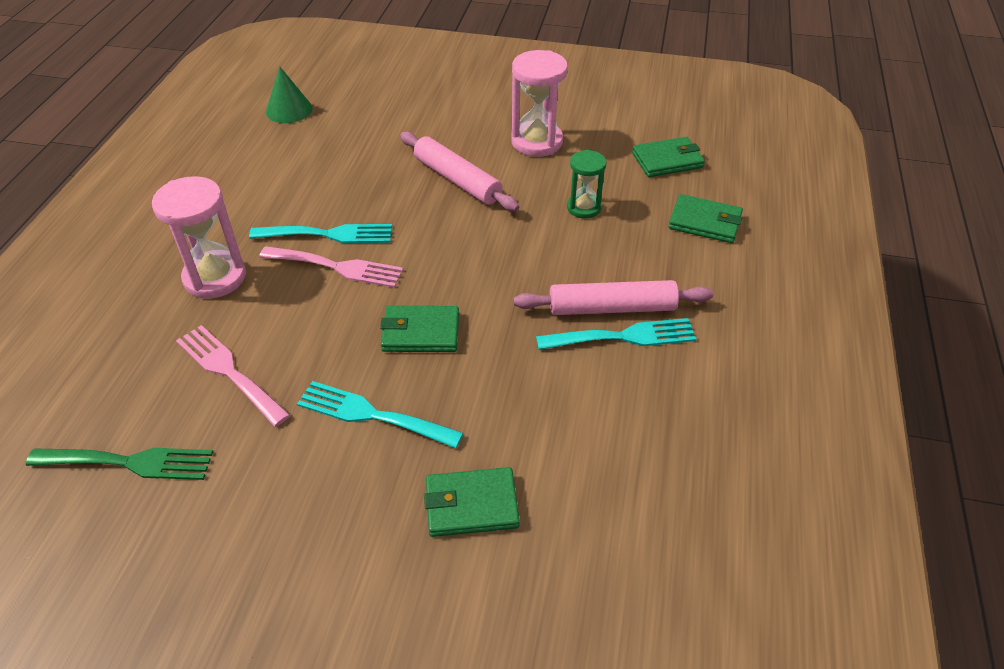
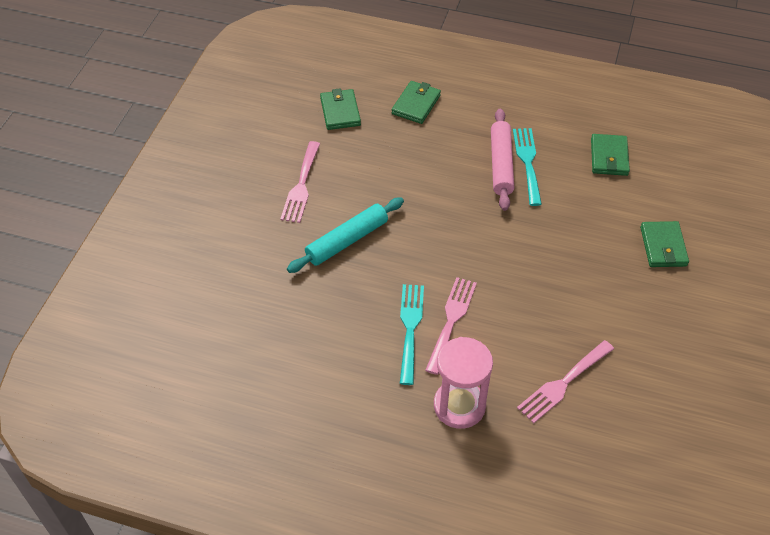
camera: 85 degrees left, 5 degrees up
(129, 462) = (648, 435): green fork -> none
(289, 110) = (209, 371): green cone -> none
(372, 415) = (599, 295): turquoise fork -> none
(420, 332) = (523, 268): green wallet -> green wallet (609, 157)
(457, 180) = (347, 241): pink rolling pin -> turquoise rolling pin
(537, 142) = (301, 185): pink hourglass -> pink fork
(583, 208) = (392, 166): green hourglass -> none

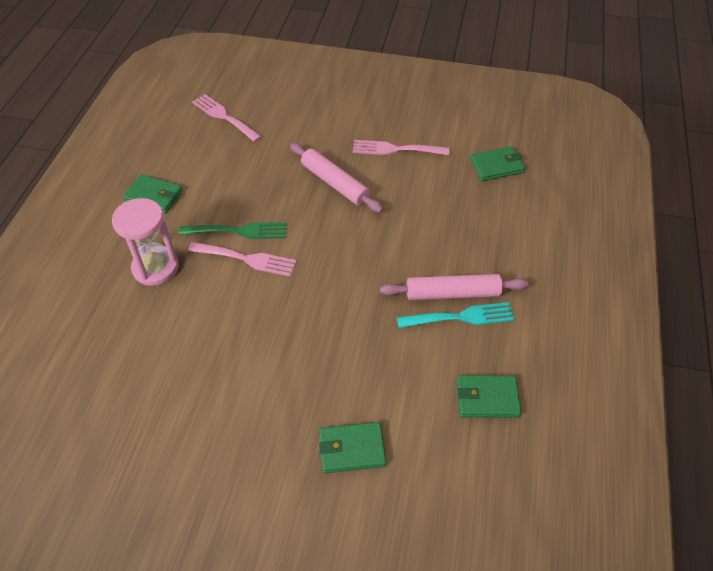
camera: 85 degrees right, 0 degrees up
(347, 241) = (335, 183): turquoise rolling pin -> pink rolling pin
(410, 328) = (239, 231): turquoise fork -> green fork
(416, 104) = (524, 220): green wallet -> green wallet (154, 196)
(563, 383) = (172, 345): pink fork -> pink fork (224, 117)

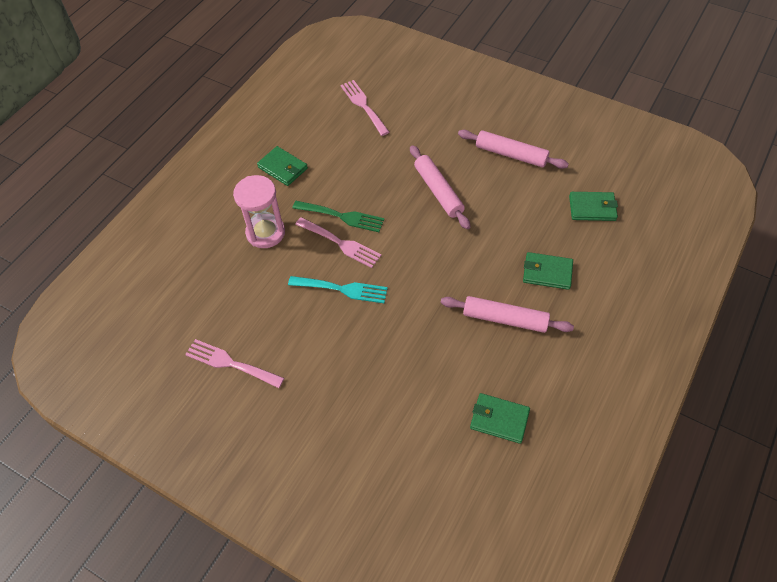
camera: 20 degrees right, 5 degrees up
(352, 449) = (372, 429): green wallet -> green wallet (547, 272)
(396, 133) = (511, 155): none -> pink rolling pin
(396, 149) = (504, 170): pink fork -> pink fork (230, 363)
(461, 317) = (504, 342): turquoise fork -> turquoise fork (342, 289)

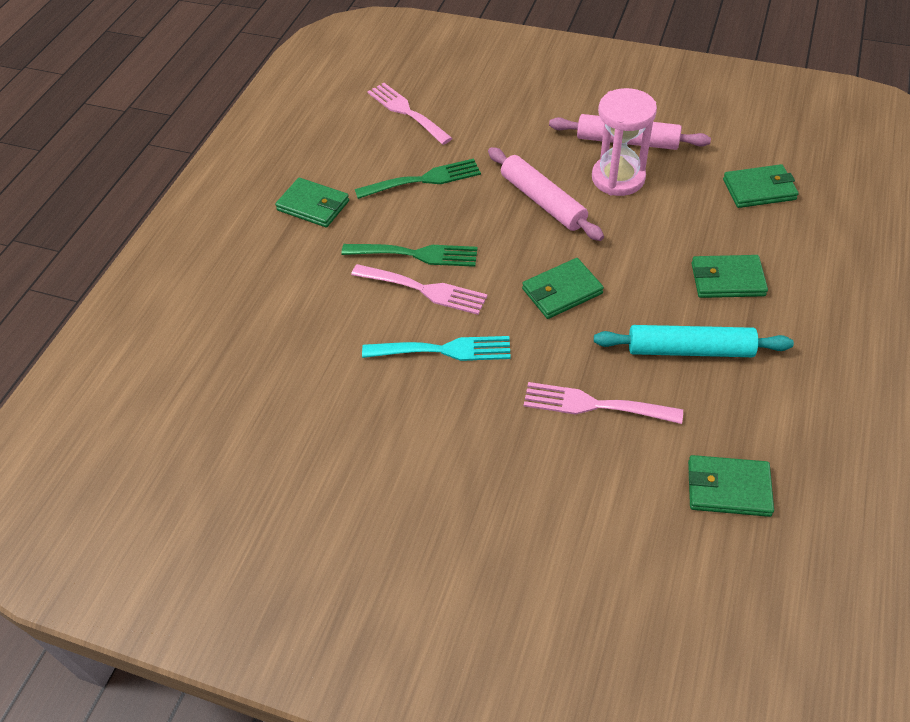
camera: 10 degrees left, 5 degrees down
(230, 363) = (302, 483): pink fork -> pink fork (594, 405)
(265, 233) = (310, 293): pink hourglass -> pink hourglass (618, 178)
(362, 161) = (424, 179): none -> green fork
(432, 261) = (562, 291): none -> green wallet
(505, 319) = (689, 349): pink rolling pin -> turquoise rolling pin

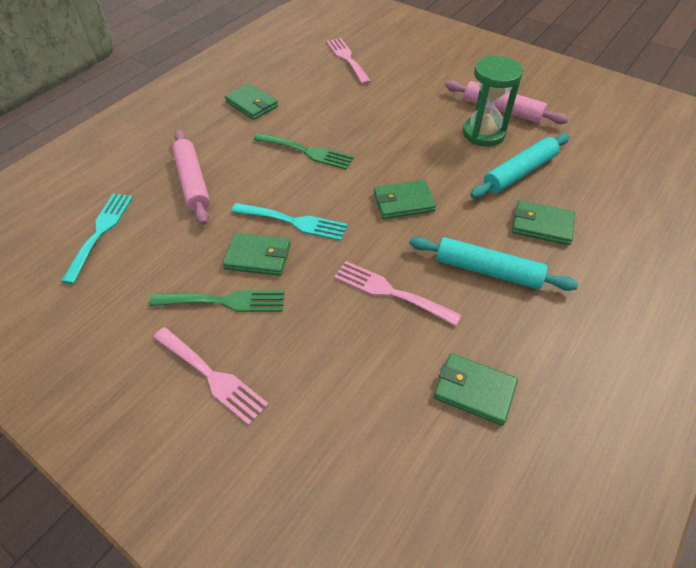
camera: 15 degrees right, 0 degrees up
(209, 427) = (100, 232): none -> turquoise fork
(424, 179) = (337, 104): green fork -> green fork (224, 301)
(424, 290) = (301, 176): pink fork -> pink fork (212, 376)
(542, 201) = (418, 137): pink rolling pin -> pink rolling pin (192, 182)
(618, 178) = (483, 133): pink hourglass -> green hourglass
(679, 220) = (519, 173): none -> turquoise rolling pin
(759, 189) = (595, 165): green wallet -> green wallet (258, 257)

